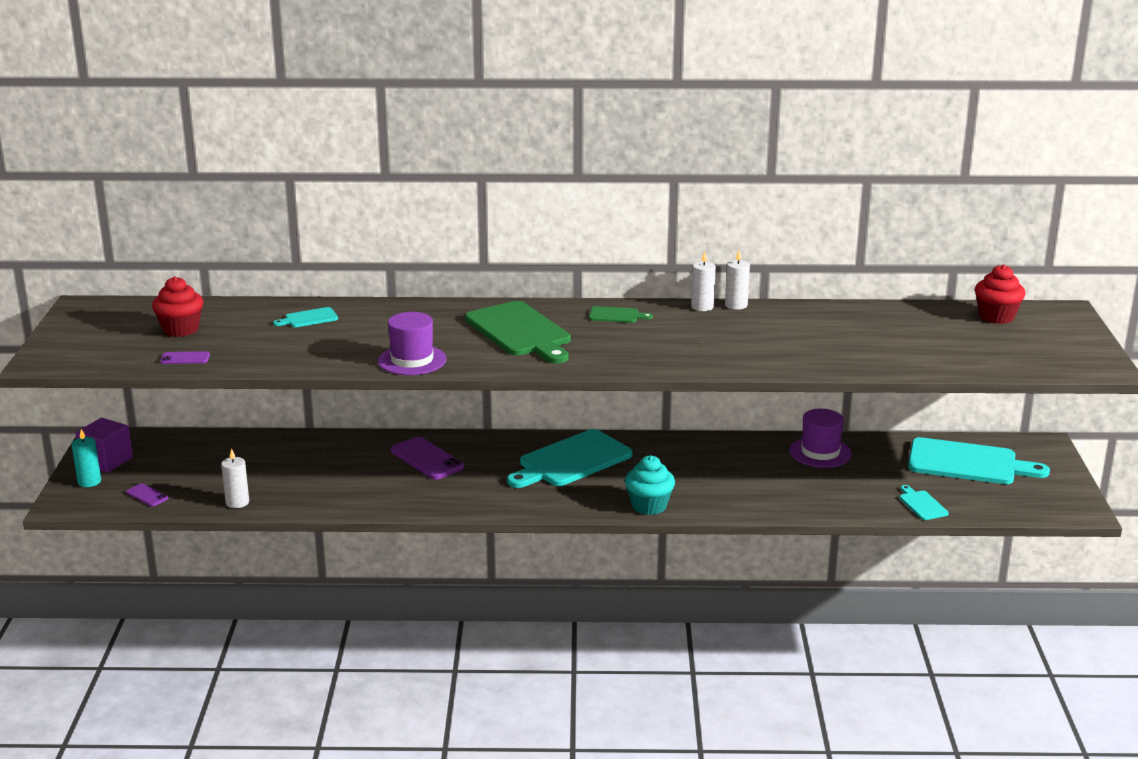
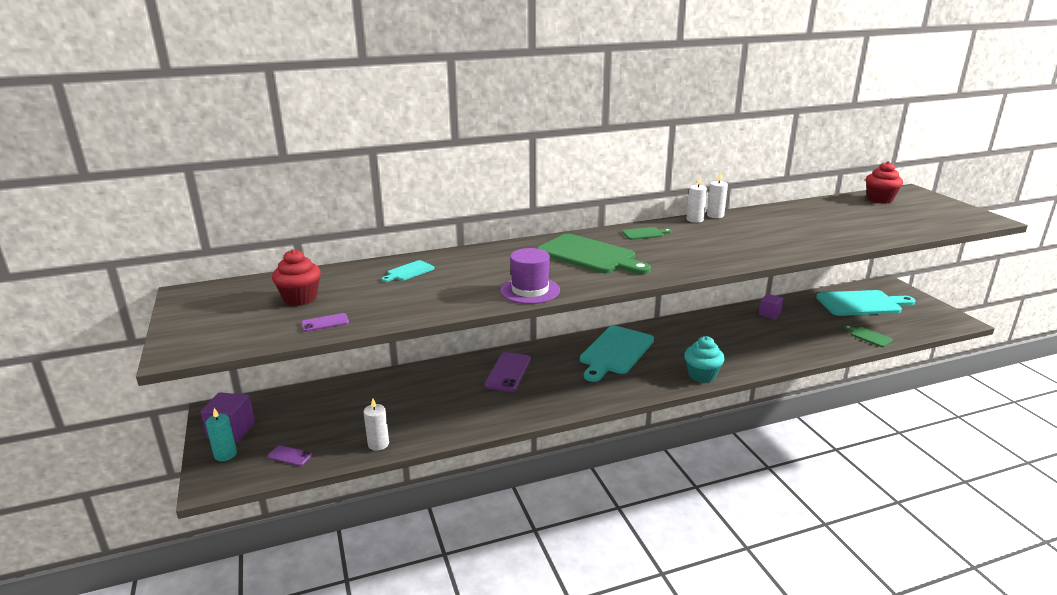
camera: 20 degrees left, 0 degrees up
(427, 459) = (508, 372): purple phone -> purple phone turned 75 degrees clockwise
(820, 452) = (769, 314): purple hat -> purple cube
(922, 504) = (869, 336): turquoise cutting board -> green cutting board

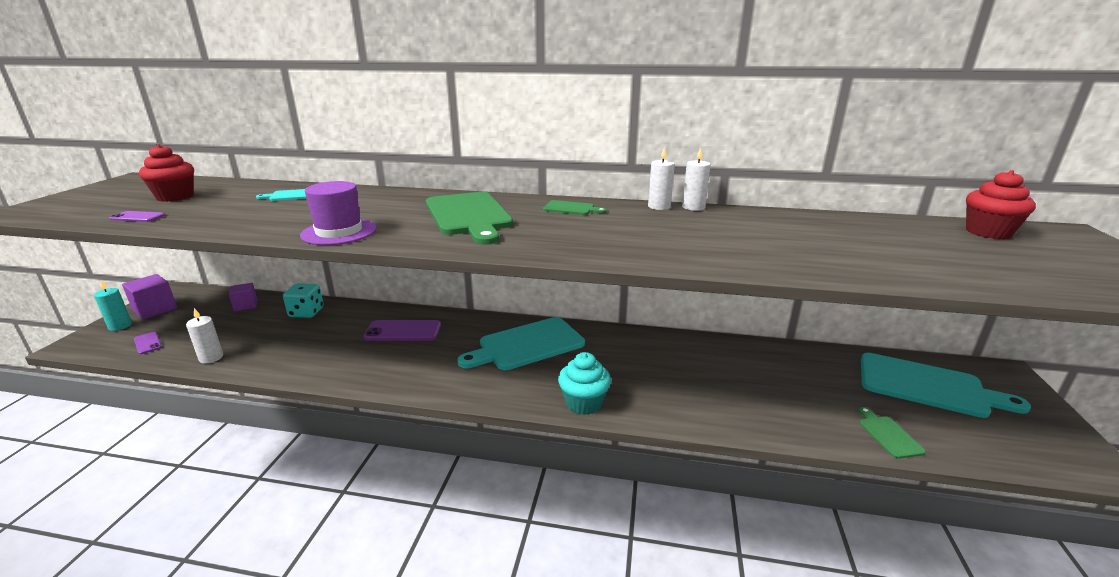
camera: 30 degrees right, 0 degrees up
(397, 385) = (306, 312): none -> turquoise dice
(508, 372) = (403, 331): purple phone -> purple phone turned 45 degrees clockwise
(769, 314) = (767, 359): purple cube -> purple cube (246, 305)

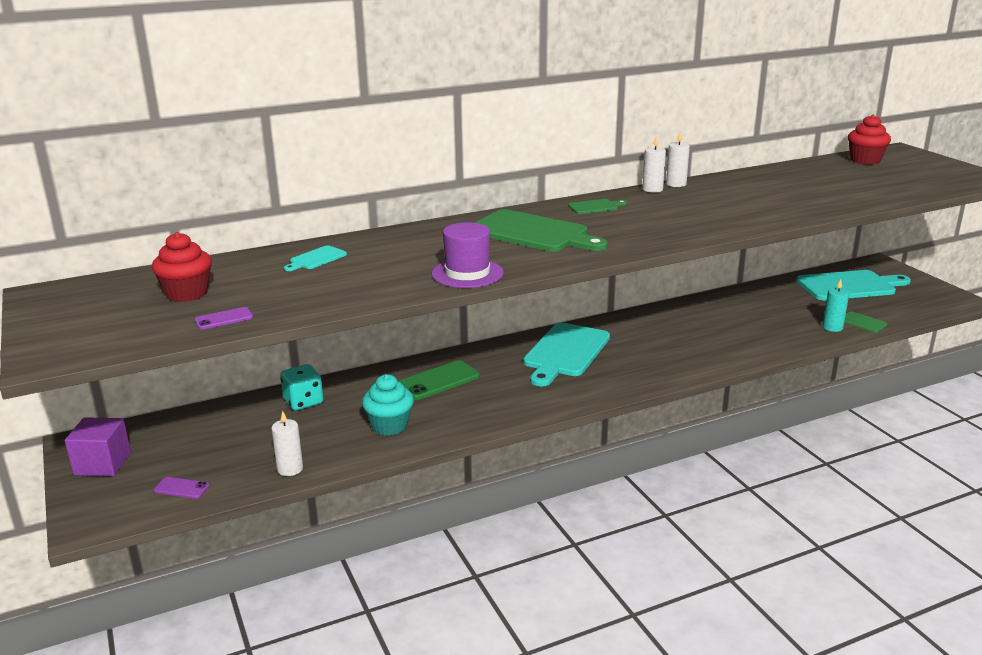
camera: 35 degrees left, 0 degrees up
(120, 326) = (100, 491): turquoise candle -> turquoise candle (832, 327)
(246, 305) = (214, 421): purple cube -> none
(403, 331) = (438, 381): purple phone -> green phone
(583, 403) = (670, 373): turquoise cupcake -> turquoise cupcake (389, 426)

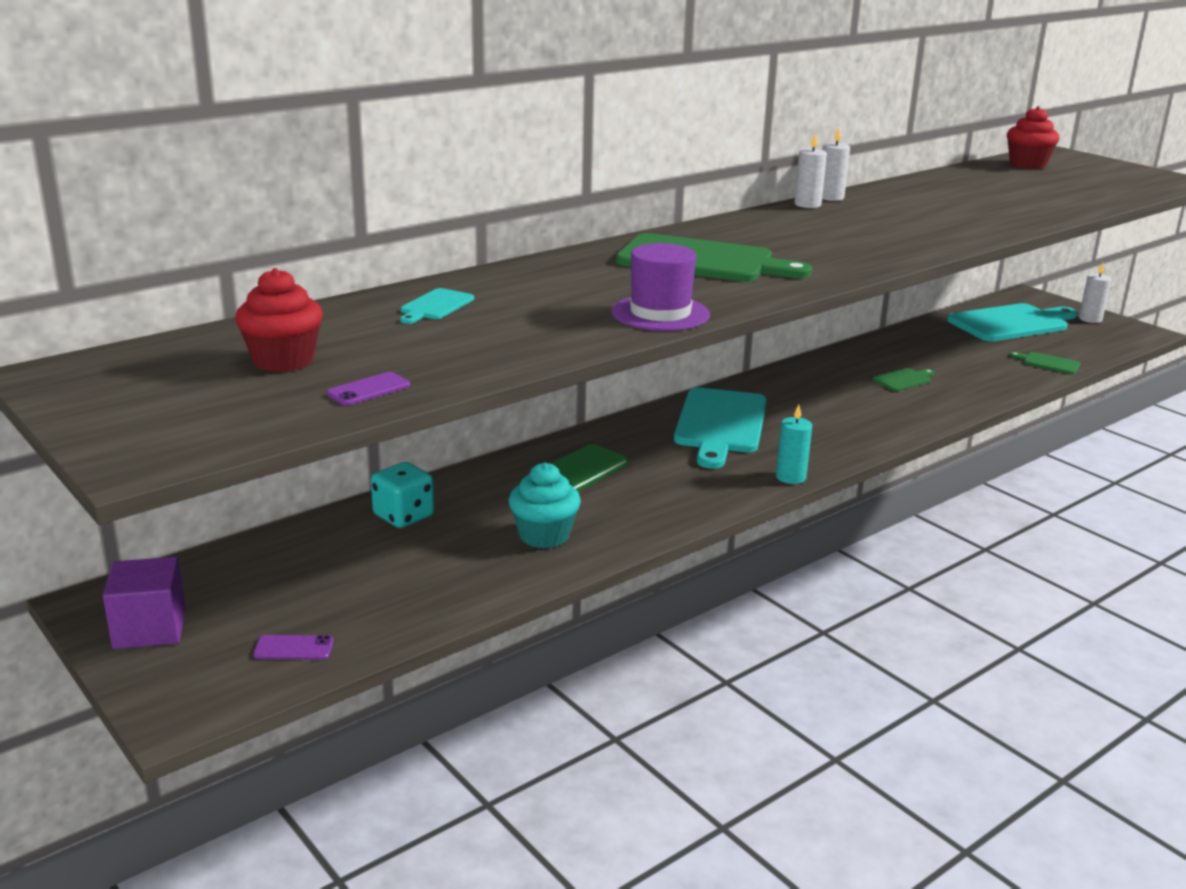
camera: 15 degrees left, 0 degrees up
(290, 469) = (438, 605): white candle -> white candle (1090, 319)
(595, 207) = (754, 227): green cutting board -> green cutting board (903, 380)
(832, 327) = (1021, 372): turquoise candle -> turquoise candle (790, 477)

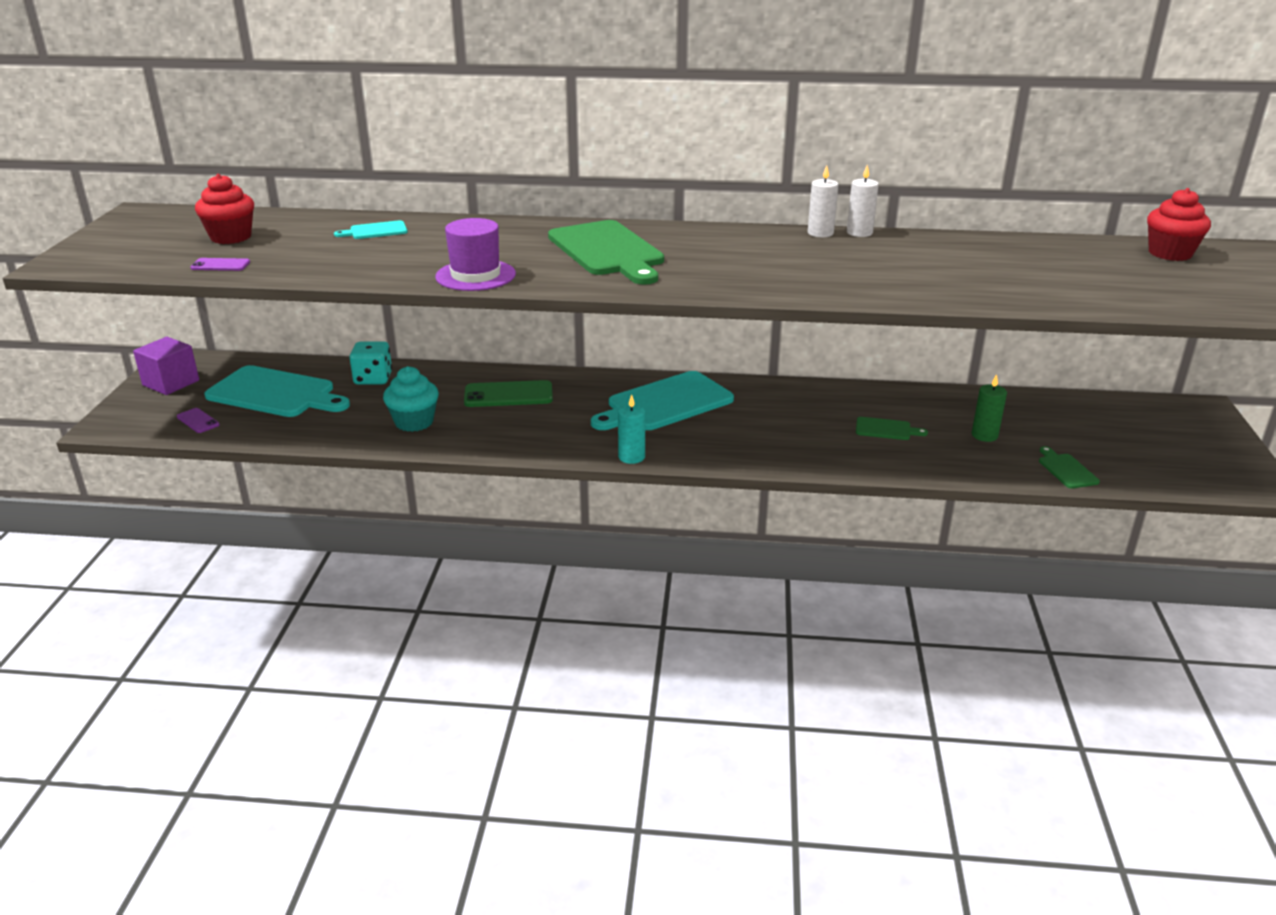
camera: 45 degrees right, 5 degrees up
(964, 359) = (984, 435): none -> green candle
(1011, 323) = (1116, 425): turquoise cutting board -> turquoise cutting board (275, 393)
(1090, 319) = (1223, 452): white candle -> none

